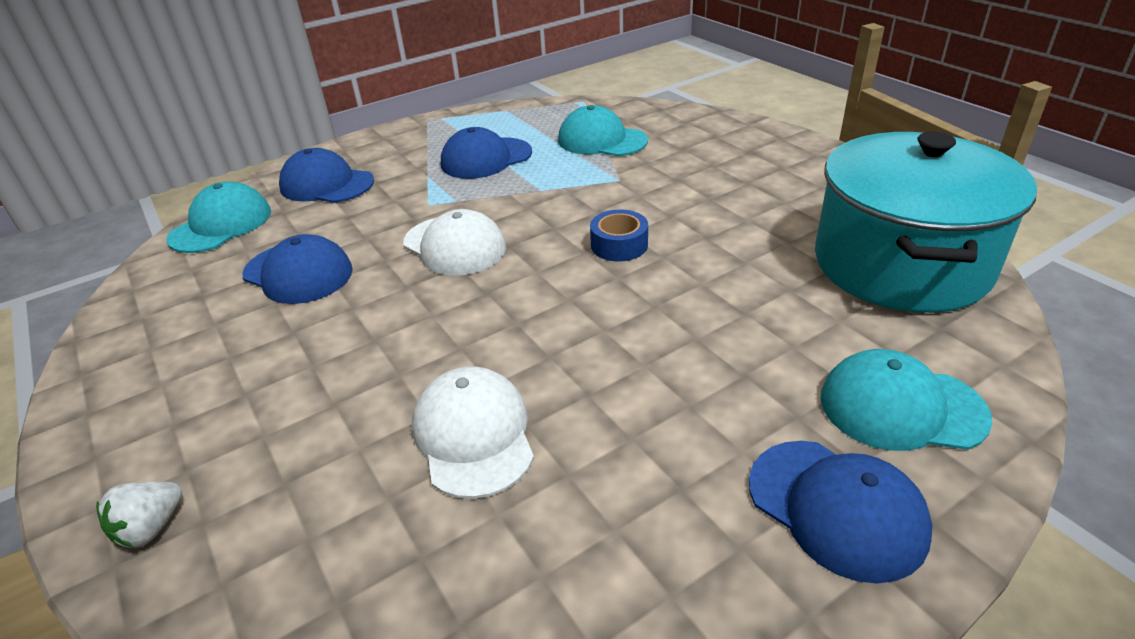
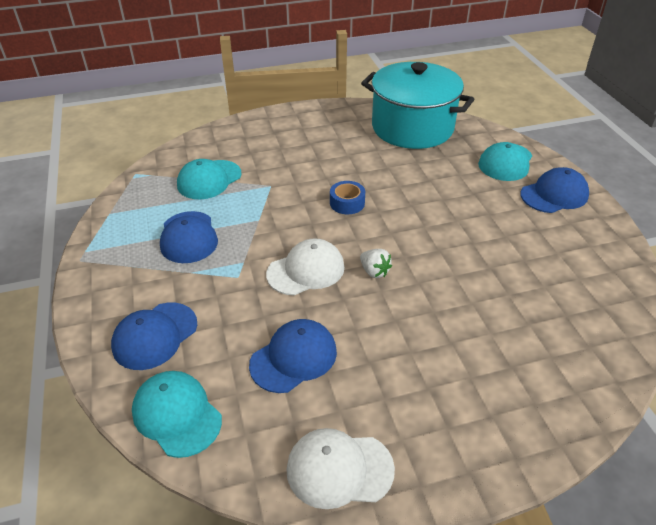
camera: 75 degrees left, 5 degrees up
(151, 528) = (535, 429): white strawberry -> white strawberry (374, 271)
(473, 435) = (492, 287): white cap -> white cap (339, 469)

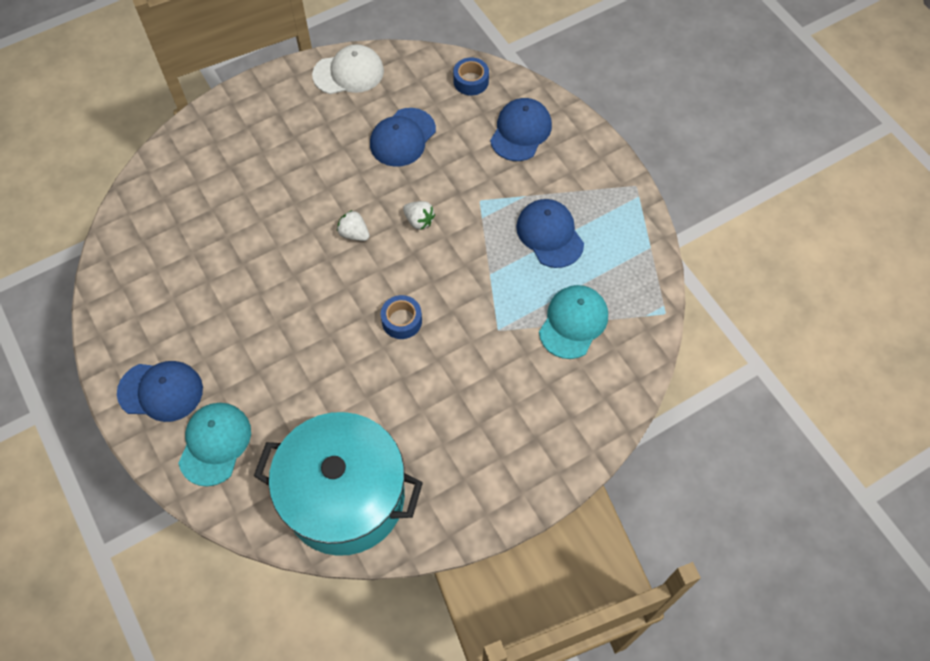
camera: 165 degrees right, 20 degrees up
(177, 415) = (471, 81): turquoise cap -> blue tape
(306, 270) = (419, 221): white cap -> white strawberry
(554, 195) = (161, 391): blue cap -> blue cap turned 135 degrees counterclockwise

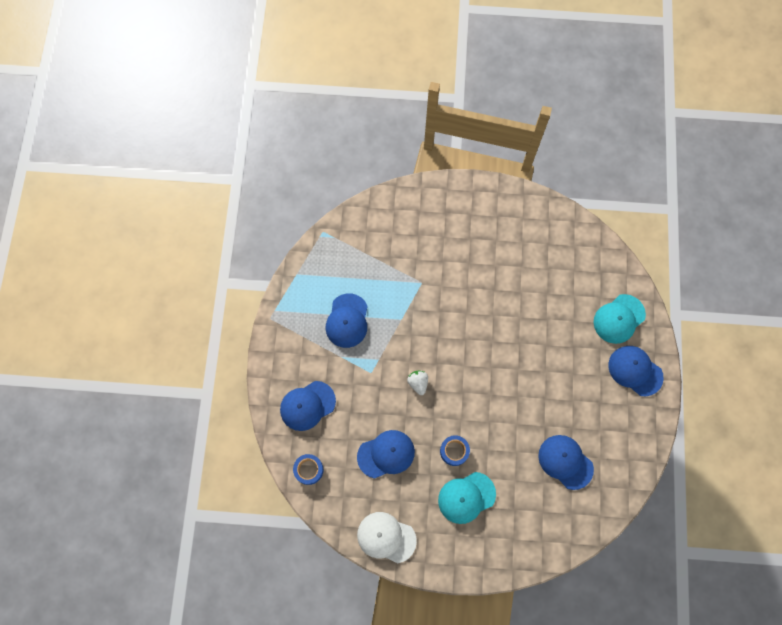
camera: 145 degrees left, 10 degrees up
(197, 242) = (565, 462): none -> blue cap
(345, 497) = (564, 246): turquoise pot -> none
(354, 234) = (463, 401): white strawberry -> none
(402, 321) = (472, 324): blue tape -> blue tape (454, 451)
(573, 322) = (377, 259): turquoise cap -> turquoise cap (466, 497)

